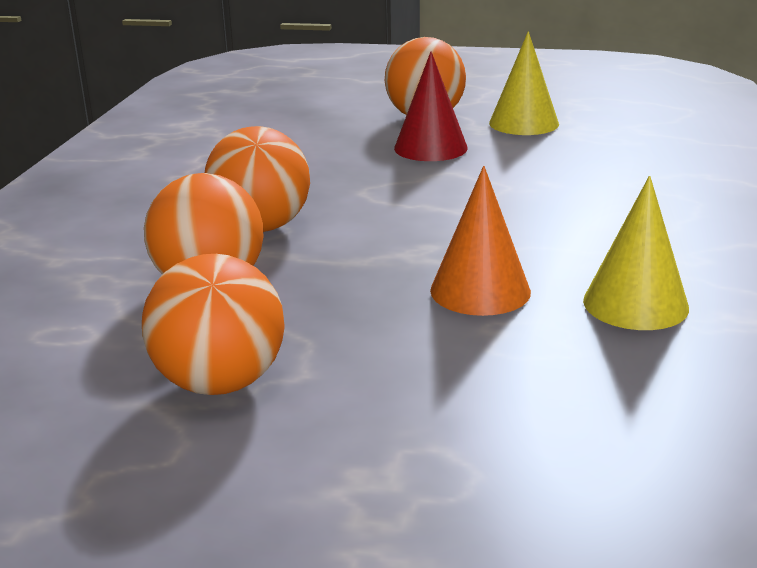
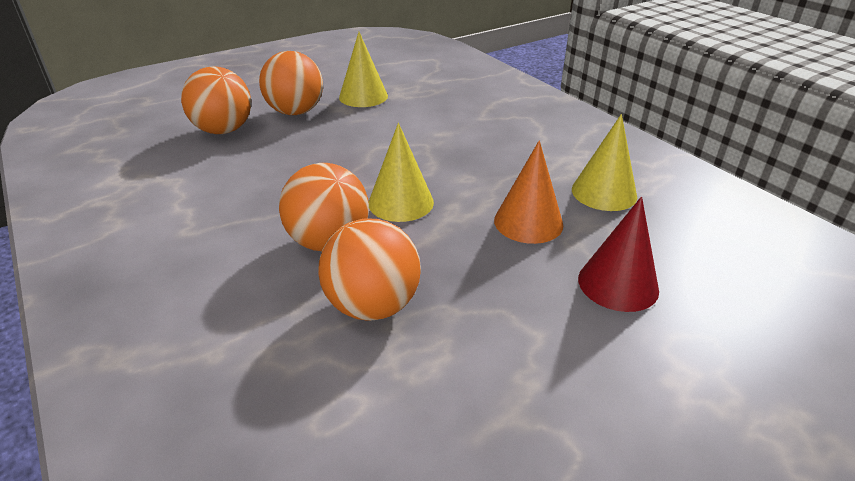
camera: 45 degrees left, 10 degrees up
(220, 383) = (509, 375): orange ball -> orange ball (223, 130)
(381, 223) = (401, 202): none -> yellow cone
(430, 148) = (337, 134): red cone -> red cone (618, 284)

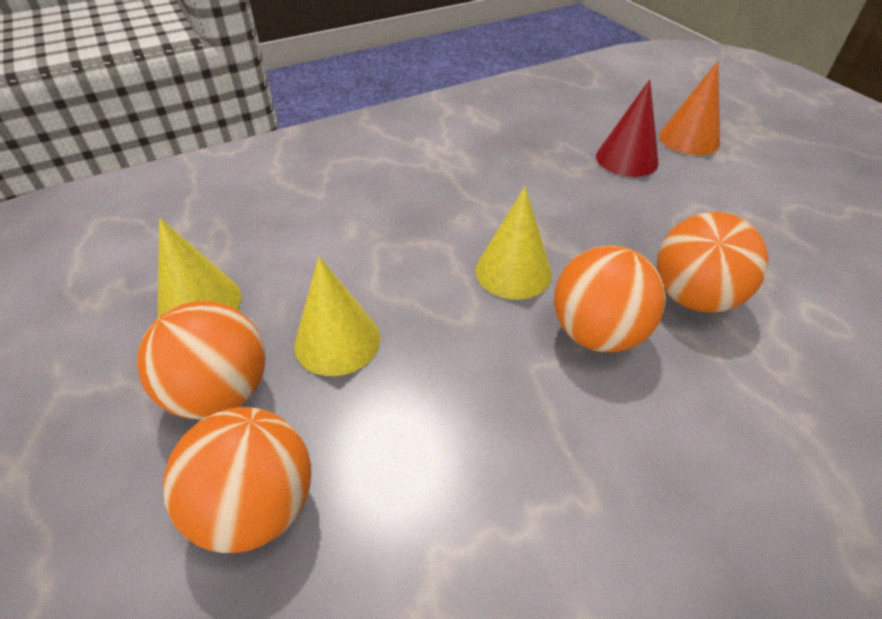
camera: 85 degrees left, 10 degrees up
(528, 222) = (547, 189): orange cone -> orange cone (689, 139)
(604, 192) = (497, 142): yellow cone -> yellow cone (337, 341)

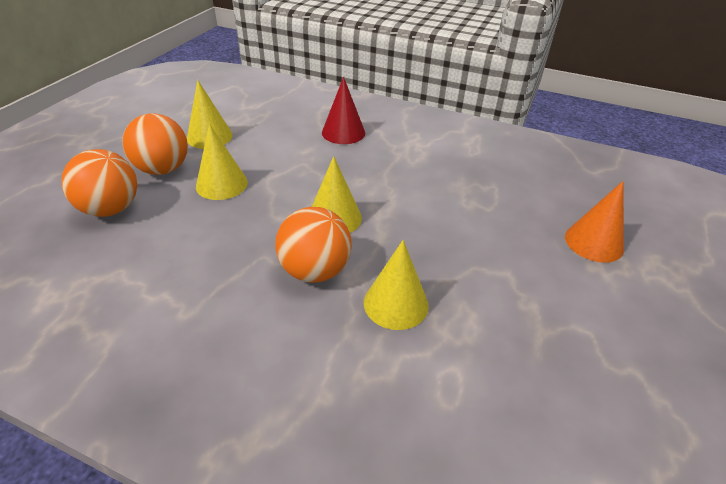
camera: 50 degrees right, 5 degrees down
(627, 159) = (517, 220): red cone -> red cone (343, 132)
(693, 297) = (396, 303): orange ball -> yellow cone

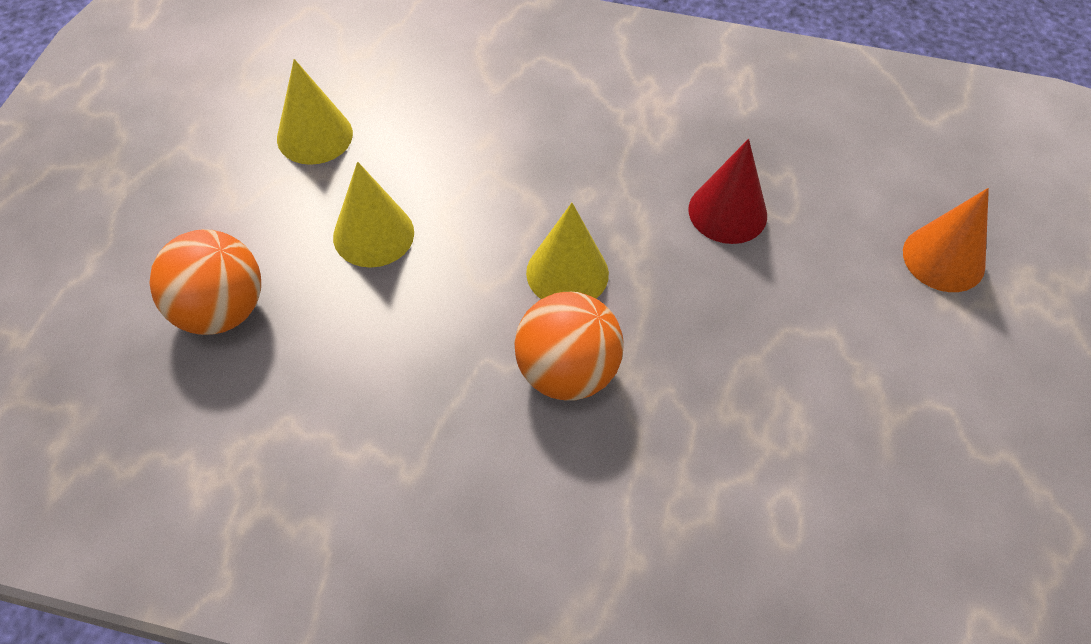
camera: 10 degrees left, 15 degrees up
(163, 169) = (267, 218): orange ball -> none
(343, 132) = (532, 94): red cone -> red cone (727, 212)
(396, 303) = (692, 407): yellow cone -> none

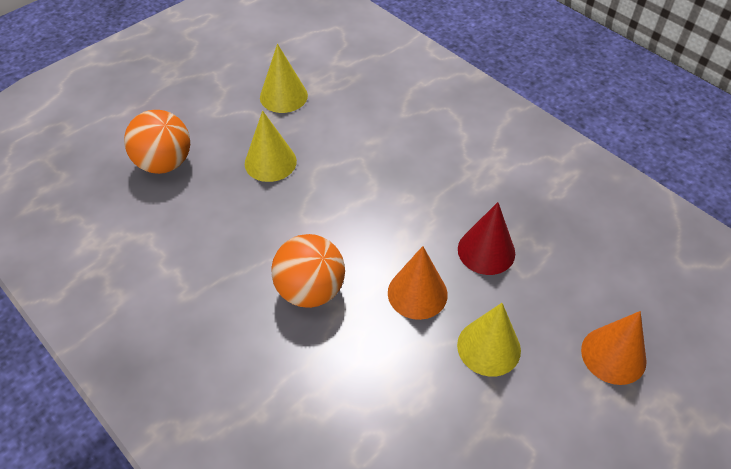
camera: 35 degrees right, 5 degrees down
(567, 273) = (357, 236): yellow cone -> yellow cone (488, 347)
(693, 304) = (417, 293): none -> orange cone

